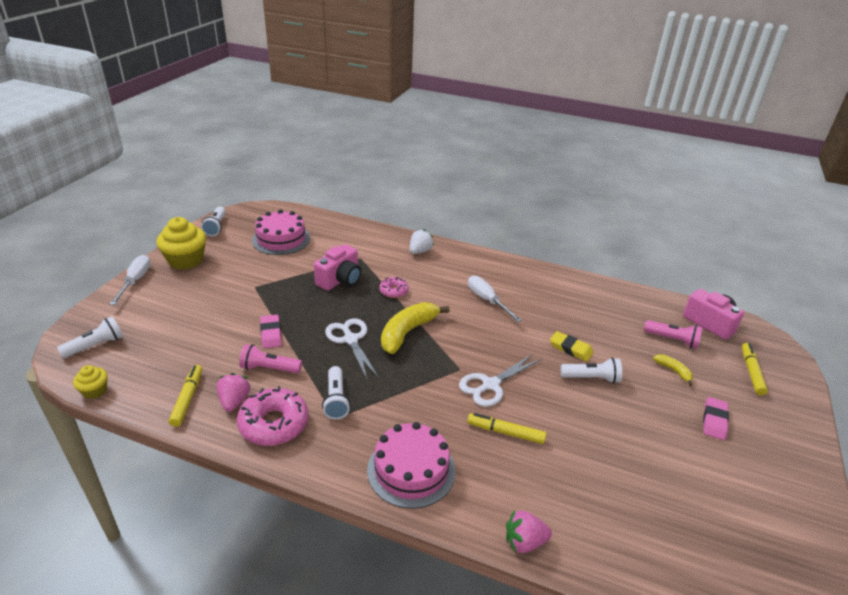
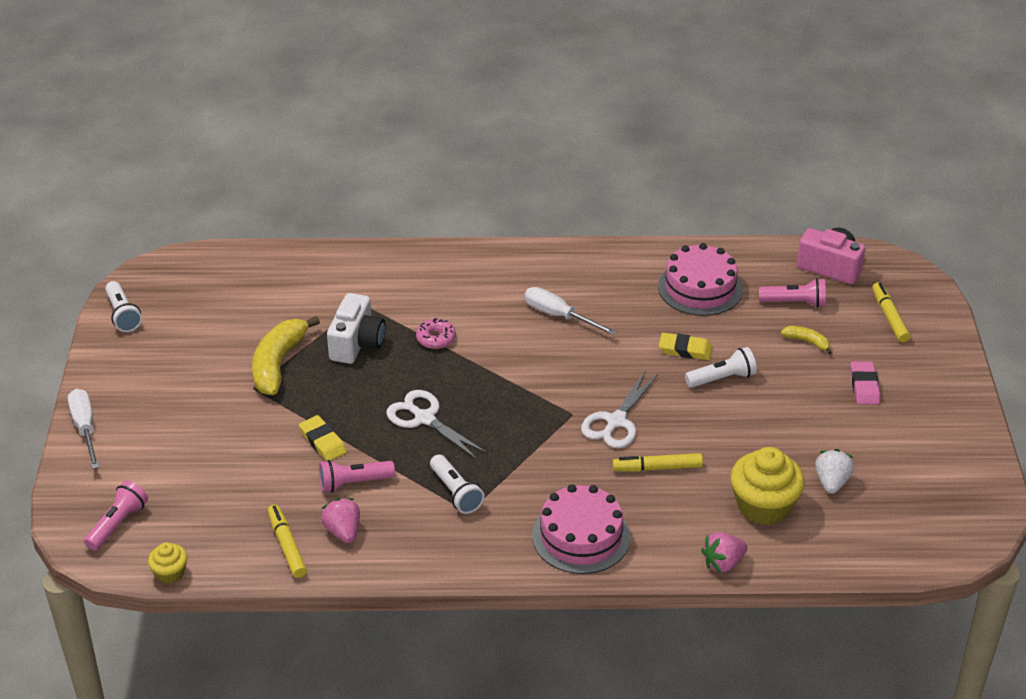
camera: 20 degrees left, 5 degrees up
(96, 345) = (118, 524): white flashlight -> pink flashlight
(186, 260) = (126, 378): yellow cupcake -> yellow cupcake (763, 506)
(271, 334) = (323, 441): pink eraser -> yellow eraser
(274, 424) = (406, 539): pink donut -> none
(281, 239) = (232, 307): pink cake -> pink cake (700, 288)
(340, 280) = (357, 344): pink camera -> white camera
(407, 332) = (486, 388): yellow banana -> yellow banana (278, 364)
(420, 251) = (434, 269): white strawberry -> white strawberry (831, 482)

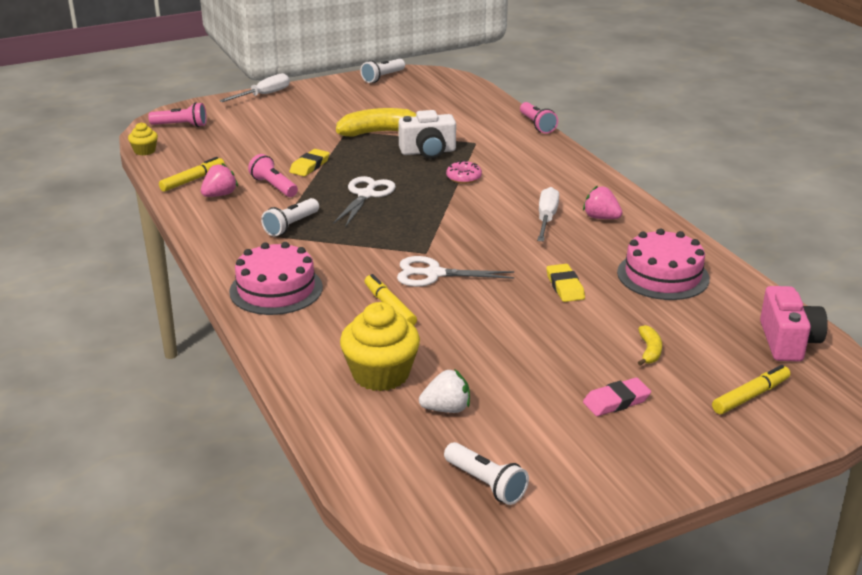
camera: 65 degrees right, 10 degrees down
(722, 378) = (543, 314): white flashlight -> white flashlight (486, 484)
(723, 563) = (287, 367): pink strawberry -> pink strawberry (601, 218)
(794, 302) = (703, 331): pink flashlight -> pink flashlight (537, 125)

